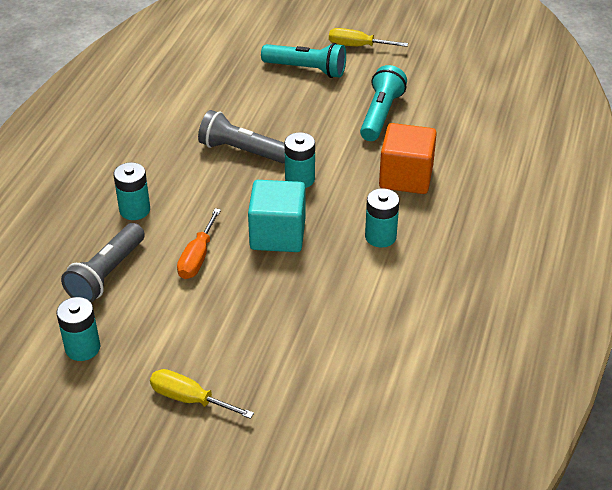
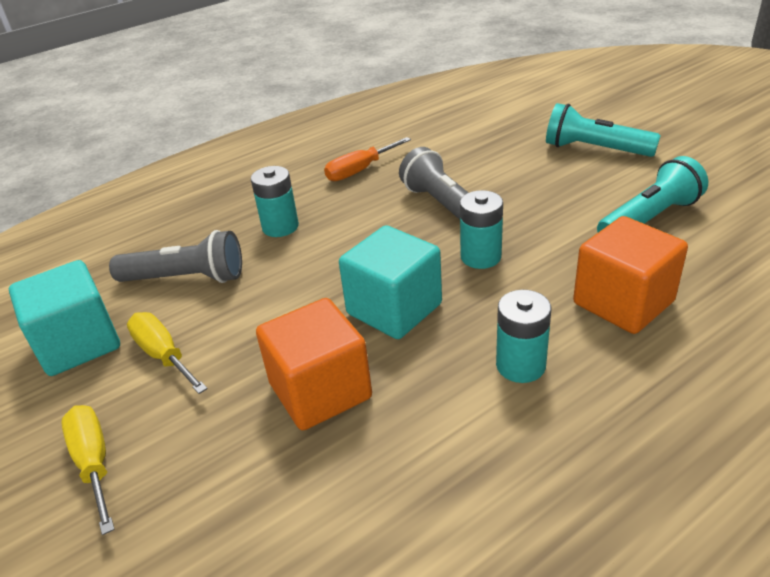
camera: 40 degrees right, 5 degrees down
(82, 348) = (78, 343): turquoise battery -> turquoise cube
(107, 274) = (186, 278): grey flashlight -> grey flashlight turned 150 degrees counterclockwise
(197, 257) = (284, 298): orange screwdriver -> orange screwdriver (359, 170)
(282, 300) = (320, 391): none -> orange cube
(306, 69) = (595, 149): turquoise flashlight -> turquoise flashlight turned 150 degrees clockwise
(357, 46) = (679, 142): yellow screwdriver -> yellow screwdriver (163, 355)

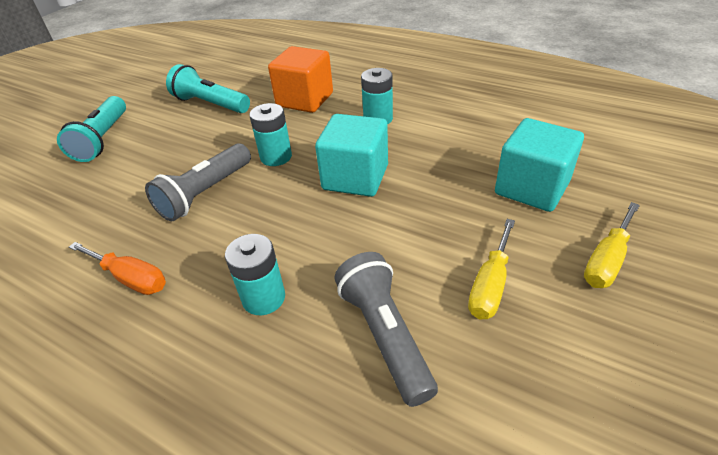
camera: 115 degrees left, 5 degrees up
(78, 343) = (531, 370): turquoise cube -> turquoise cube (531, 188)
(320, 391) = (454, 181): orange cube -> none

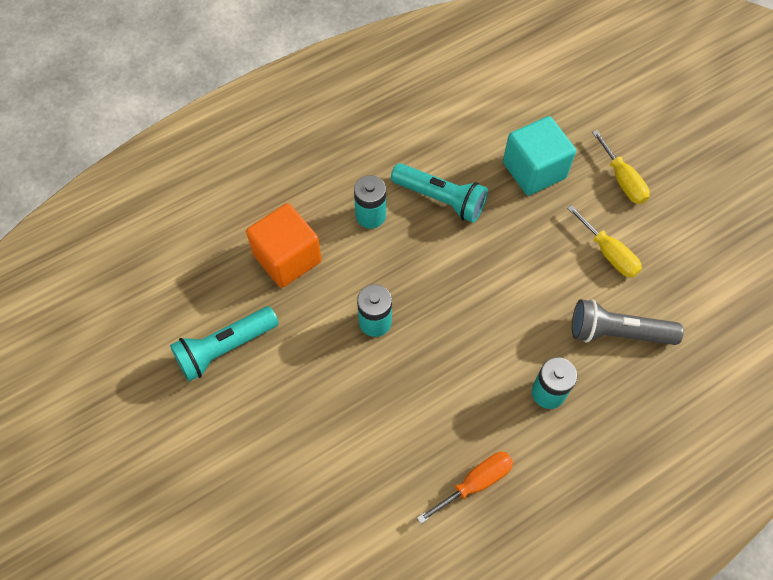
camera: 65 degrees left, 20 degrees up
(103, 139) = (221, 476): turquoise flashlight -> turquoise flashlight (440, 199)
(205, 193) = (394, 398): grey flashlight -> none
(355, 177) = (447, 274): turquoise cube -> none

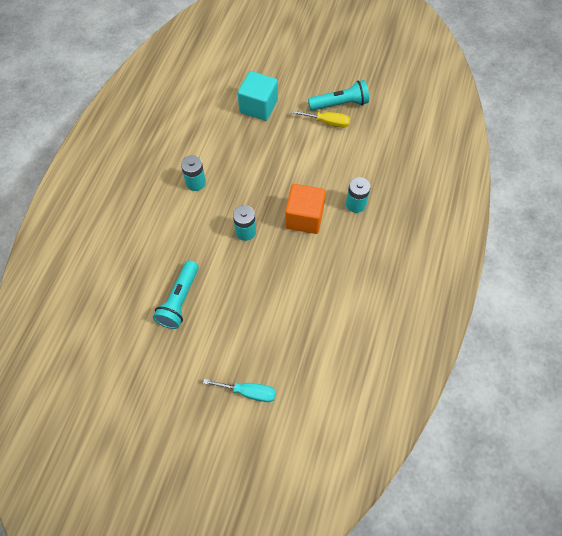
camera: 40 degrees left, 0 degrees up
(199, 529) = (249, 392): none -> turquoise screwdriver
(287, 258) = (171, 233): orange cube -> orange cube (304, 218)
(440, 199) = (224, 151): turquoise flashlight -> turquoise flashlight (340, 104)
(475, 483) = (359, 268): orange screwdriver -> none
(617, 333) = (363, 155): grey flashlight -> none
(622, 180) = (304, 84): yellow screwdriver -> none

